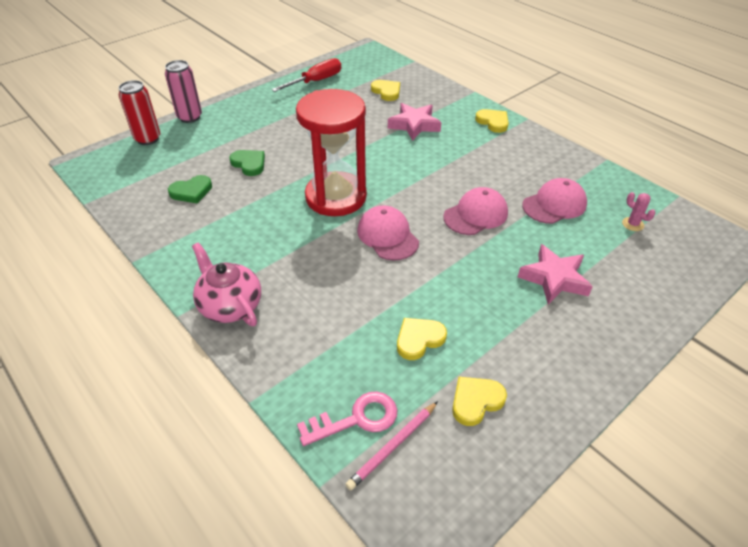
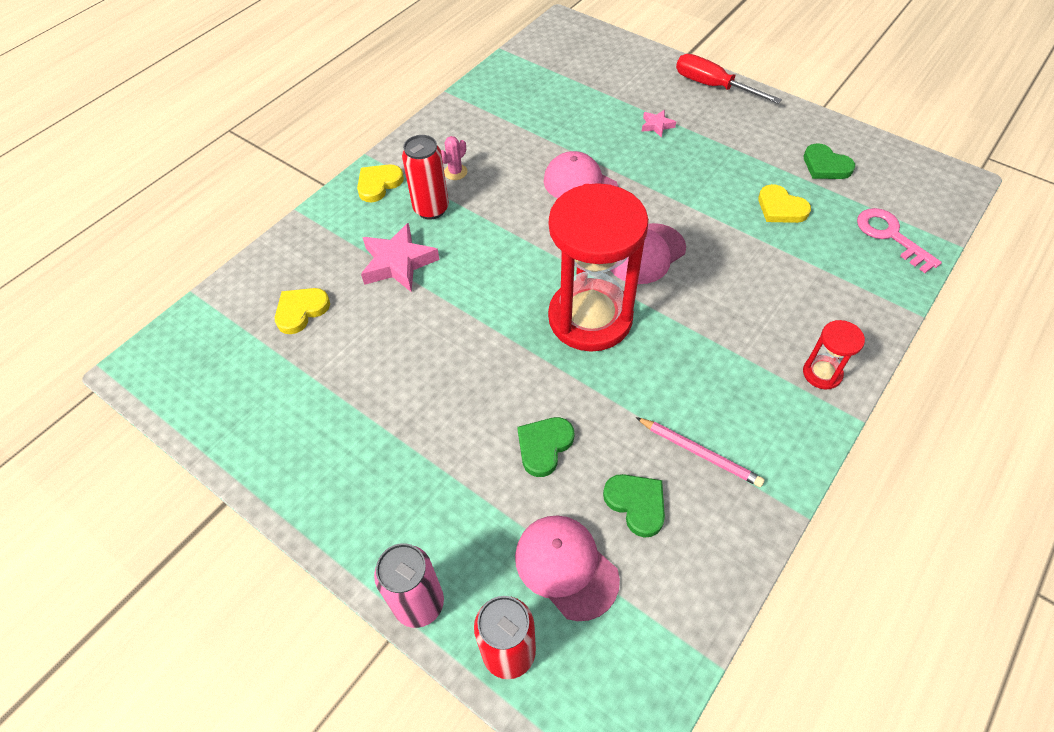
camera: 100 degrees left, 10 degrees up
(230, 305) = (822, 373): pink teapot -> red hourglass
(316, 81) = (267, 421): red screwdriver -> red screwdriver (712, 86)
(393, 446) = (899, 209): pink pencil -> pink pencil (699, 453)
(462, 141) = (431, 209): none -> red can
(476, 401) = (825, 166): yellow heart -> green heart
(554, 205) = (542, 127): pink cap -> pink cap (566, 567)
(554, 278) = (657, 125): pink star -> pink star, size x0.50
(632, 224) = (556, 77): pink cactus -> pink cactus (455, 172)

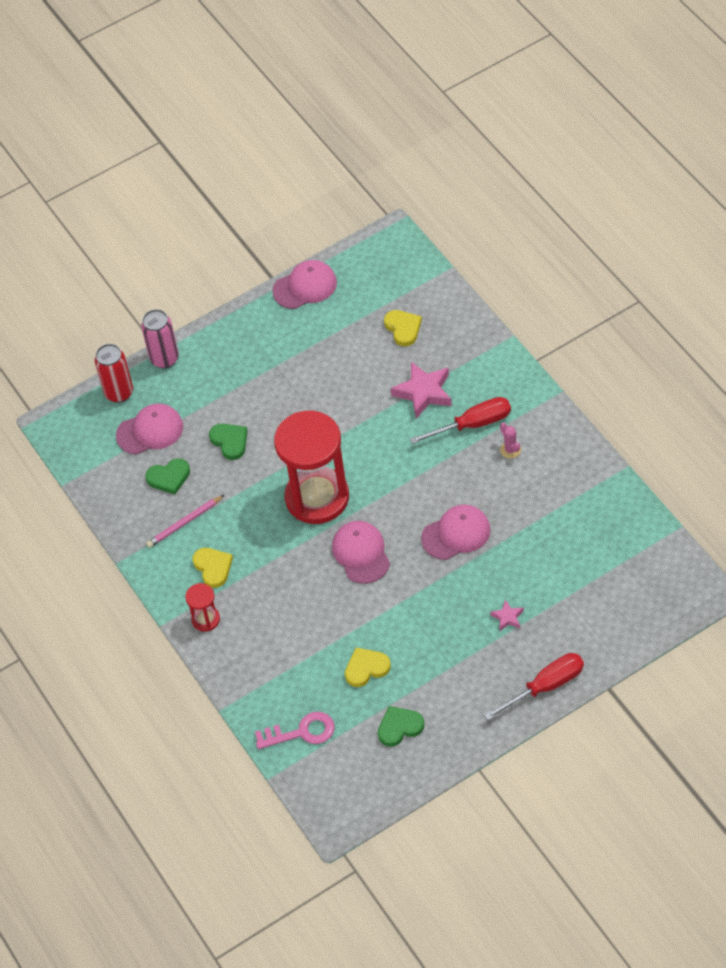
camera: 115 degrees right, 0 degrees up
(240, 447) = (305, 287): none -> pink cap
(378, 184) = (518, 394): yellow heart -> yellow heart (213, 567)
(431, 209) = (473, 424): red can -> red screwdriver

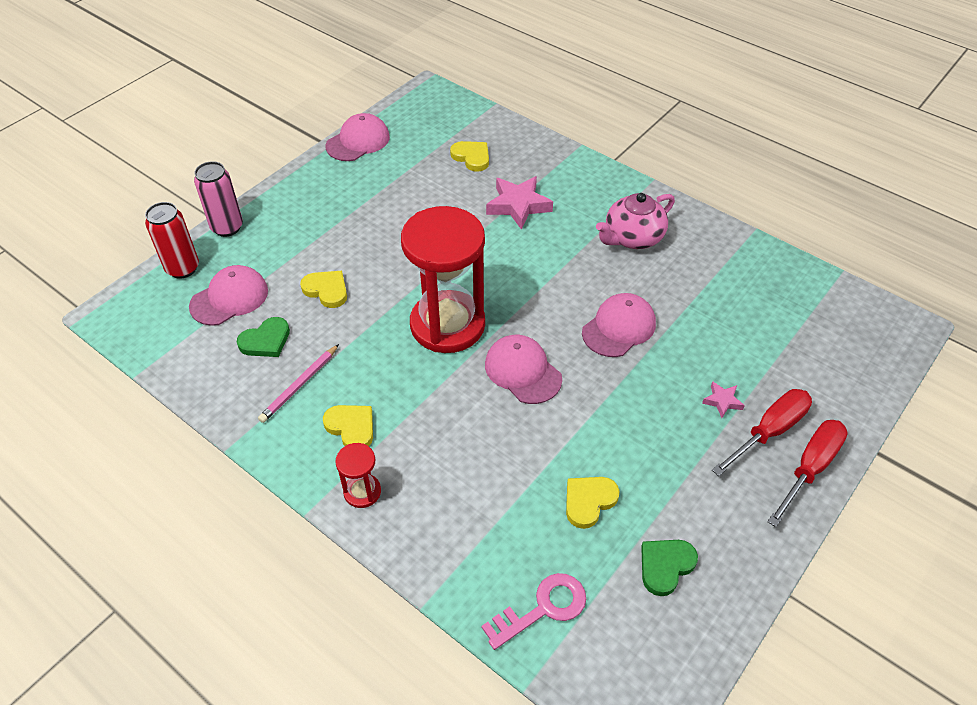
camera: 25 degrees left, 5 degrees down
(230, 441) = (326, 290): green heart -> yellow heart
(473, 424) = (582, 223): red screwdriver -> red screwdriver (769, 431)
(510, 450) = (632, 238): pink cactus -> pink teapot

